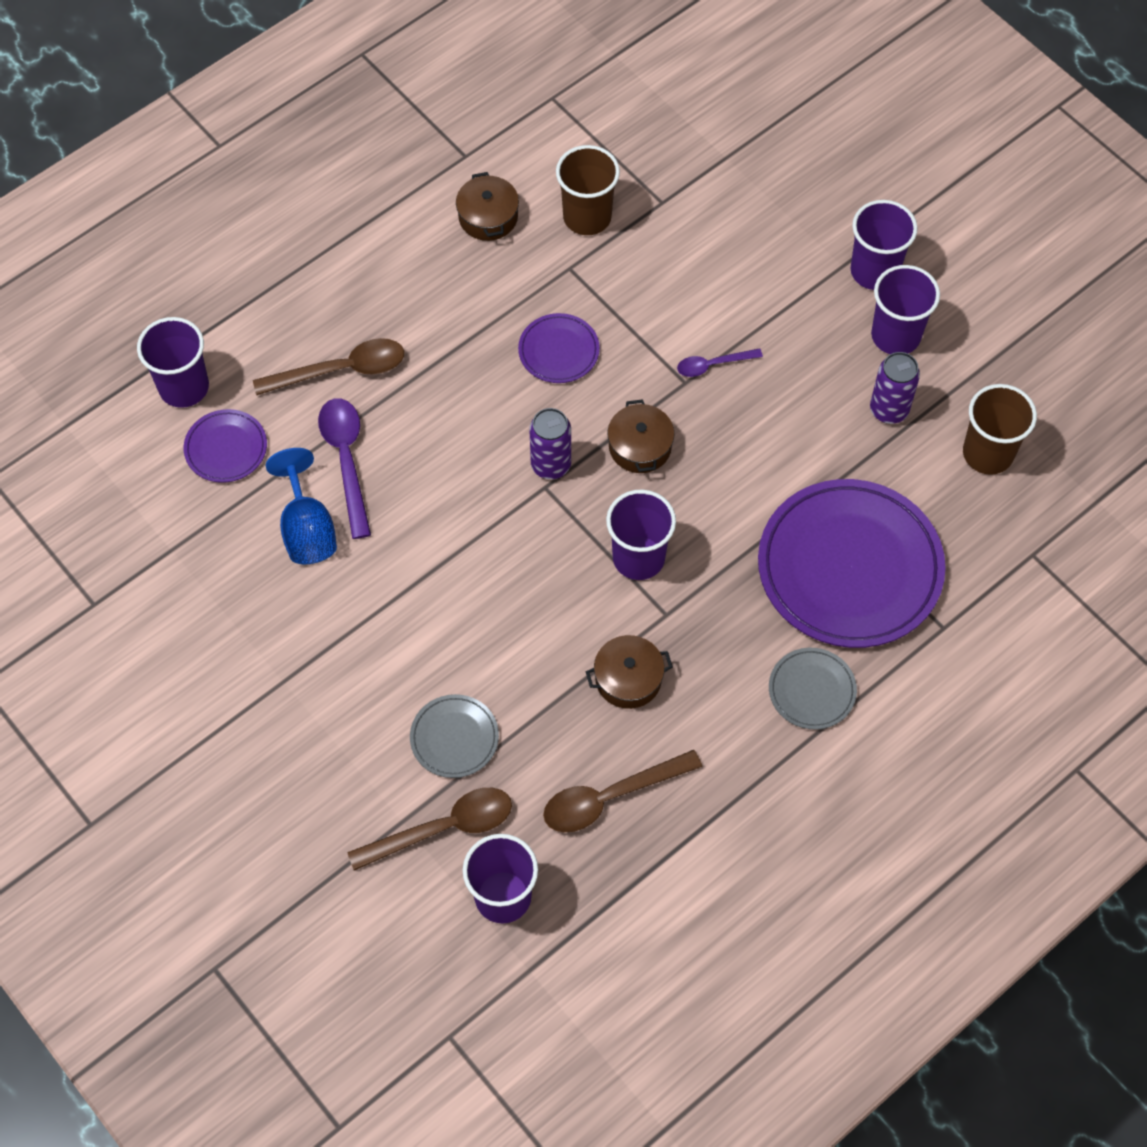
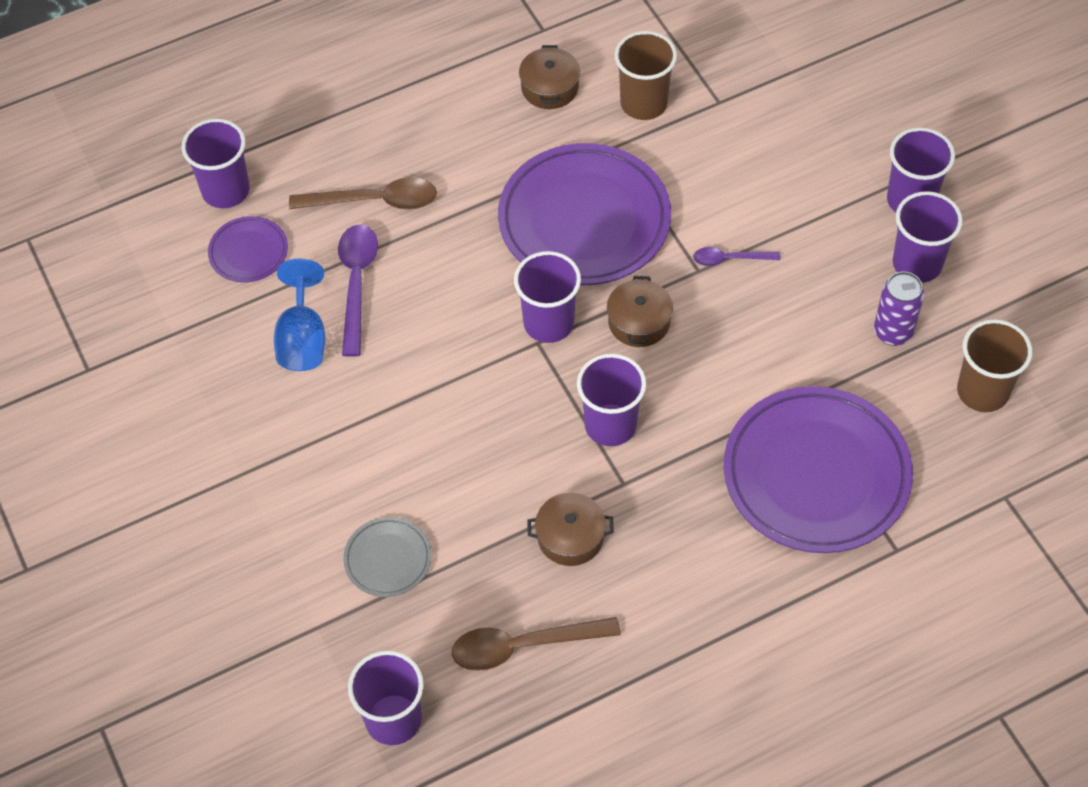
camera: 15 degrees right, 5 degrees down
(443, 828) = (354, 642): brown spoon -> none
(551, 465) = (548, 323): purple can -> purple cup
(559, 351) = (584, 220): purple plate -> purple plate, size x2.17
(812, 690) = (749, 584): grey plate -> none

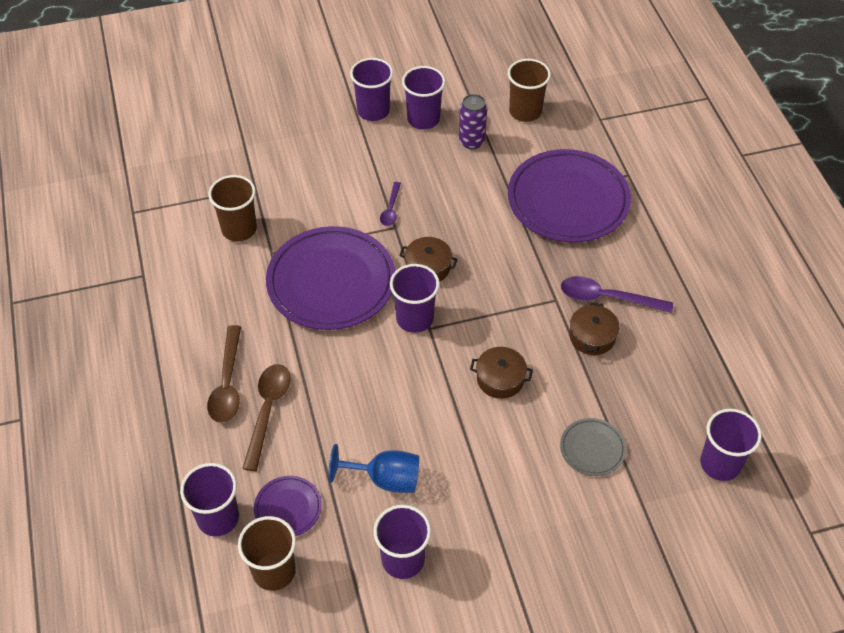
camera: 80 degrees left, 5 degrees down
(168, 258) = (274, 571): none -> brown cup
(357, 283) = (343, 434): purple spoon -> purple spoon (607, 298)
(523, 646) = (671, 377): brown spoon -> brown spoon (227, 383)
(549, 87) = (201, 281): brown pot -> brown pot (500, 379)
(610, 425) = (508, 298): purple cup -> purple cup (403, 560)

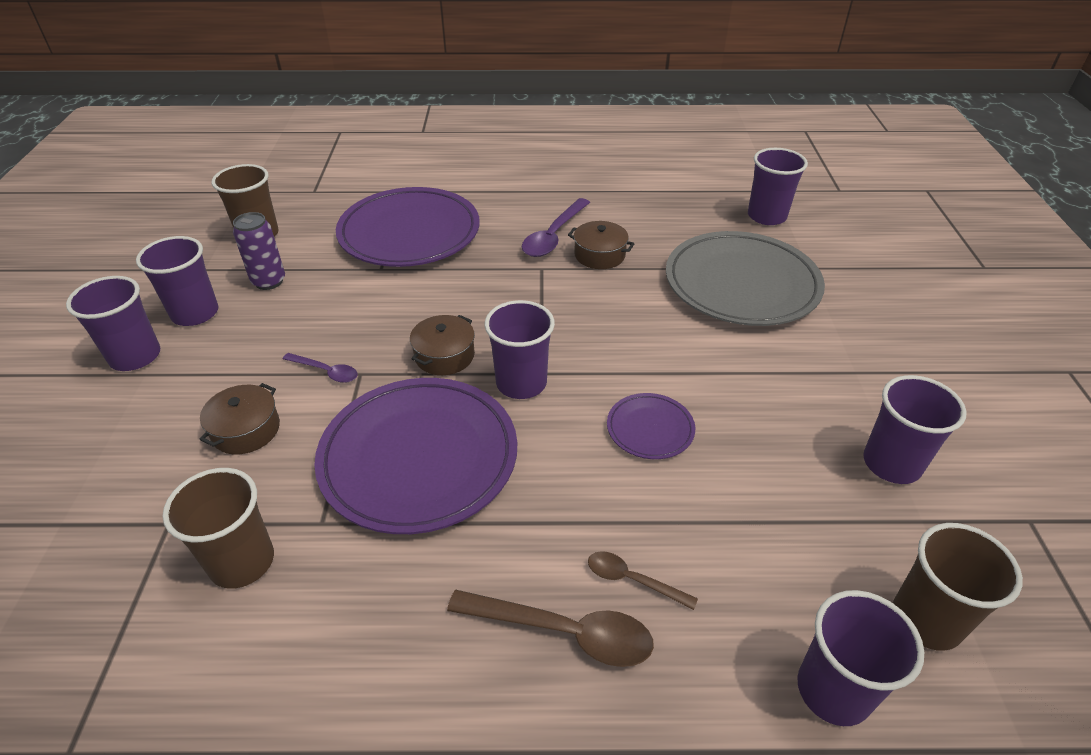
camera: 75 degrees left, 10 degrees down
(267, 411) = (632, 580): brown spoon -> brown spoon, size x0.57
(288, 508) = (814, 582): purple plate -> purple plate (650, 429)
(385, 479) = (769, 459): blue goblet -> none
(500, 379) = (636, 329): brown pot -> brown pot (246, 430)
(592, 449) = (741, 284): grey plate -> grey plate, size x2.17

